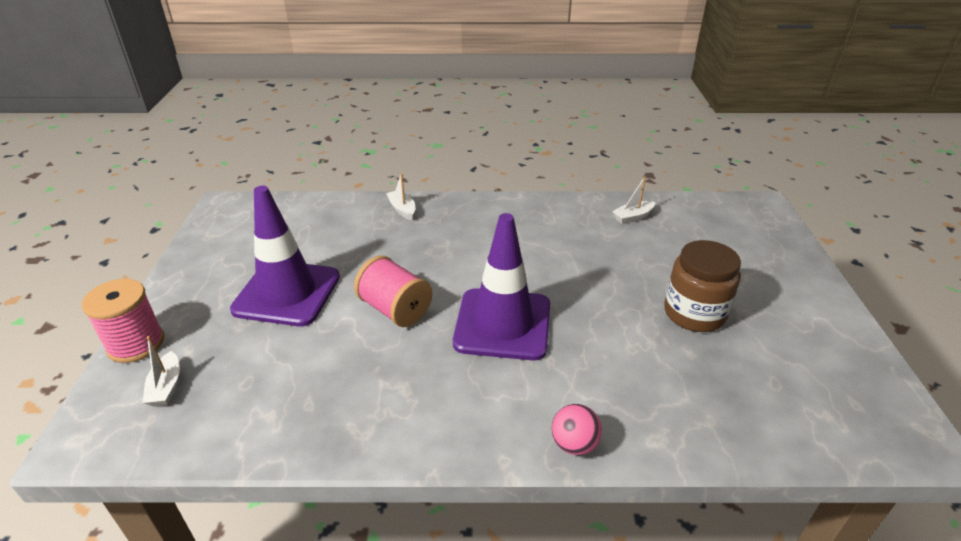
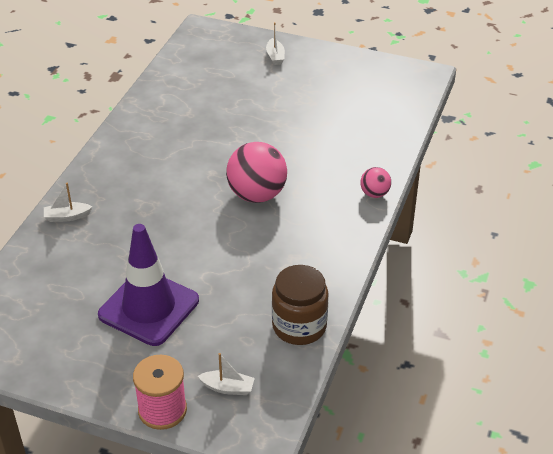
camera: 70 degrees left, 5 degrees up
(395, 309) = (208, 246): pink spool -> none
(503, 324) = (257, 195): purple traffic cone -> pink ball
(633, 217) = (173, 93): white boat -> white boat (275, 56)
(694, 313) = (295, 107): brown jar -> brown jar (299, 326)

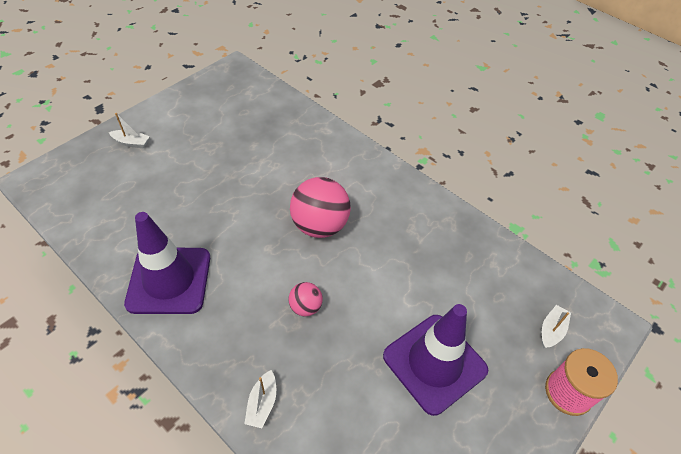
camera: 70 degrees left, 10 degrees up
(148, 131) = (169, 280): none -> purple traffic cone
(299, 326) = (493, 254): brown jar -> none
(374, 194) = (360, 151): pink ball -> pink ball (305, 307)

